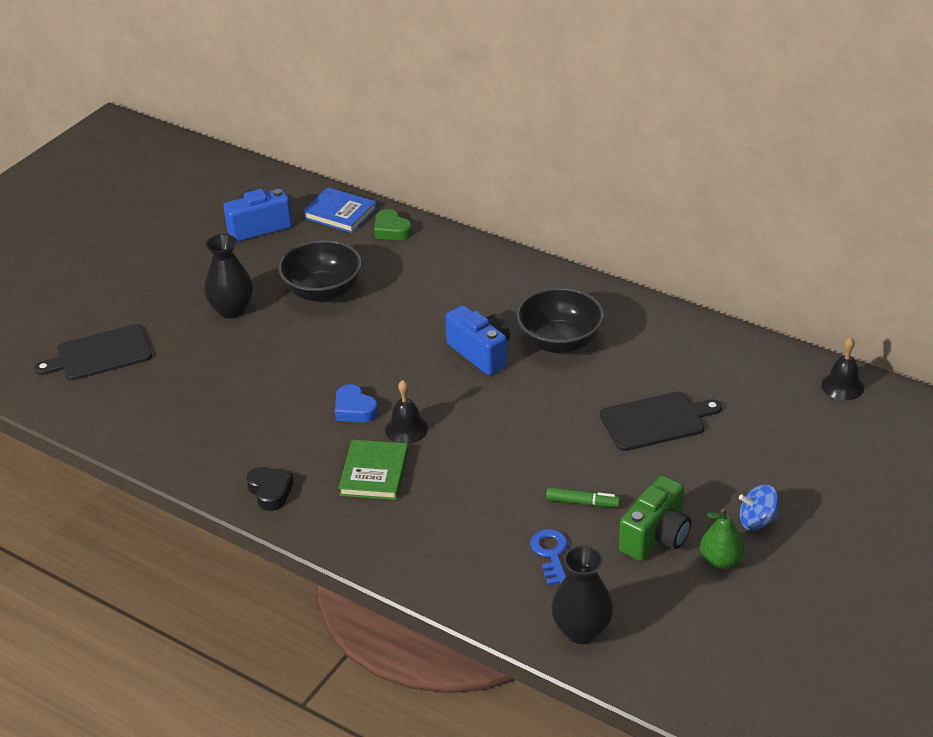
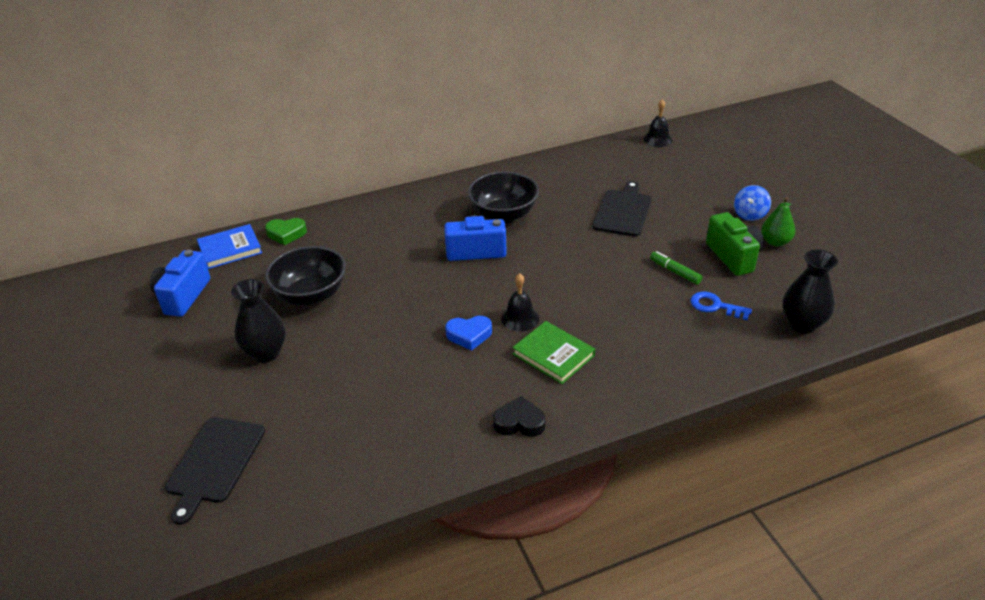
camera: 55 degrees left, 0 degrees up
(582, 502) = (675, 272): green marker -> green marker turned 90 degrees counterclockwise

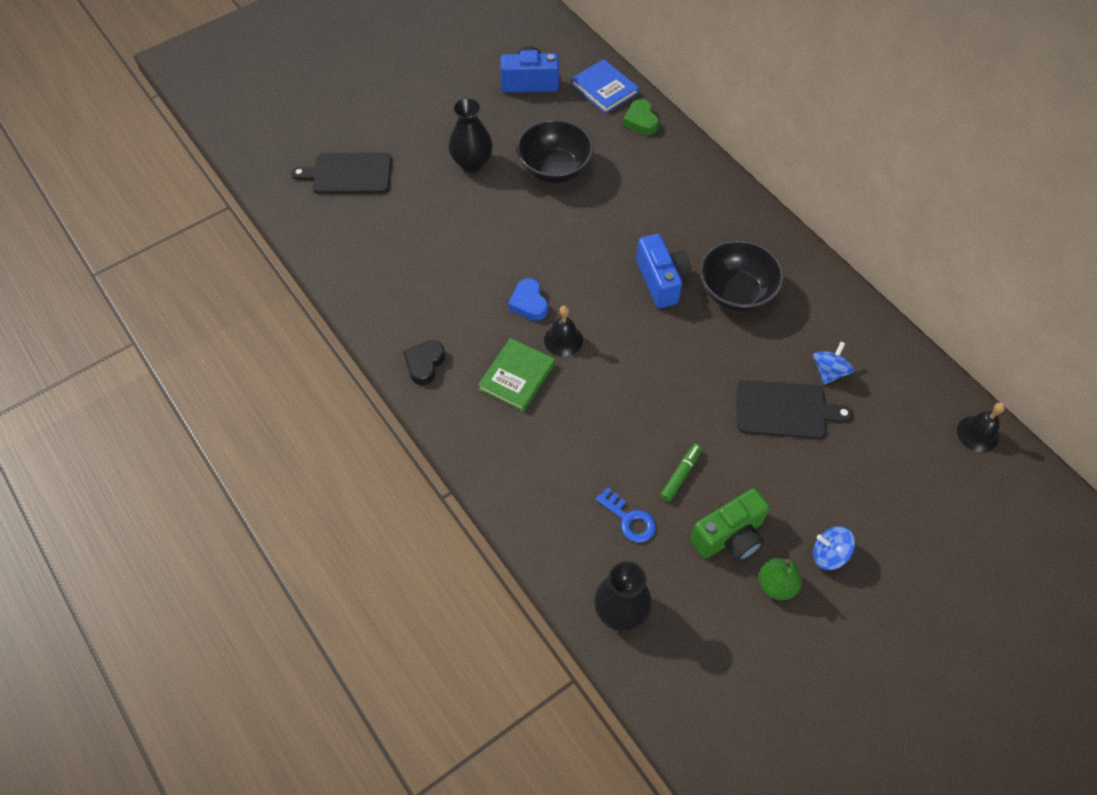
camera: 75 degrees right, 20 degrees up
(519, 422) = (424, 364): black heart -> black heart turned 150 degrees counterclockwise
(592, 186) = (829, 371): none -> blue spinning top
(715, 306) = (629, 519): blue key -> blue key turned 120 degrees clockwise

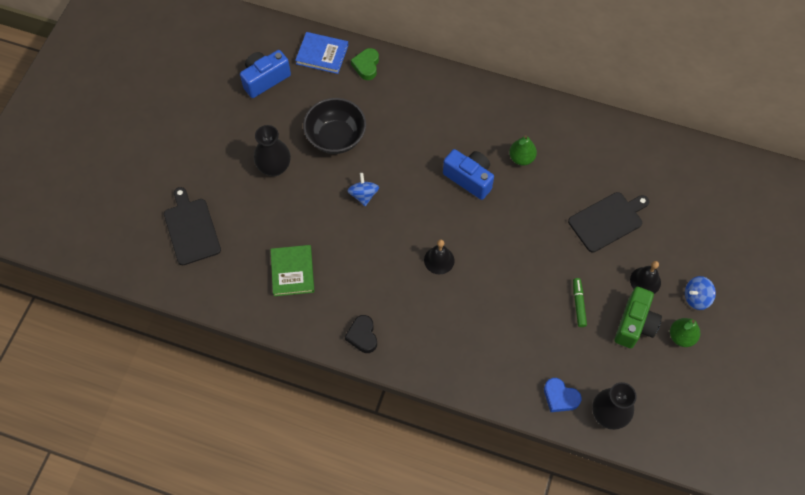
camera: 35 degrees left, 5 degrees up
(348, 174) = (191, 229): black cutting board -> black cutting board turned 105 degrees clockwise
(517, 377) = (429, 305): green book -> green book (292, 272)
(529, 303) = (396, 248): blue heart -> blue heart (560, 397)
(629, 519) = (570, 353): blue key -> none
(641, 121) = (366, 66): green heart -> green heart turned 60 degrees clockwise
(736, 293) = (521, 158): black bowl -> green pear
(829, 371) = (614, 178): blue spinning top -> blue spinning top (363, 195)
(977, 434) = (723, 166): black bell -> black bell (645, 281)

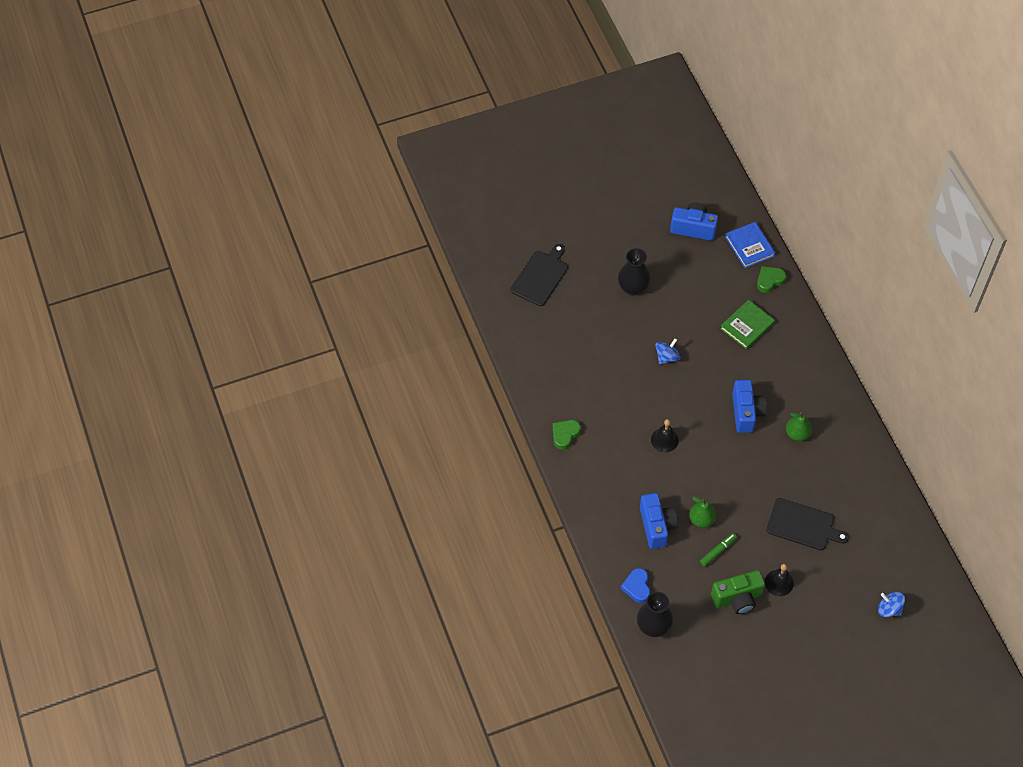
camera: 50 degrees right, 5 degrees down
(292, 272) = (569, 359): green book -> green book (747, 326)
(336, 138) = (693, 306): black bowl -> none
(362, 336) = (565, 435): black heart -> green heart
(515, 333) = (656, 526): none -> blue camera
(681, 337) = (758, 635): green pear -> green pear (701, 519)
(696, 298) = (799, 625): blue spinning top -> blue spinning top (889, 609)

